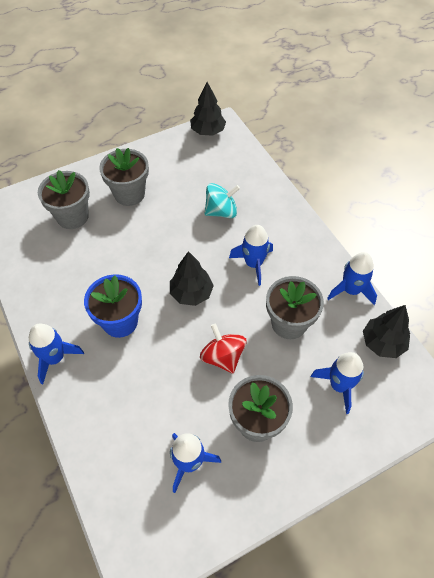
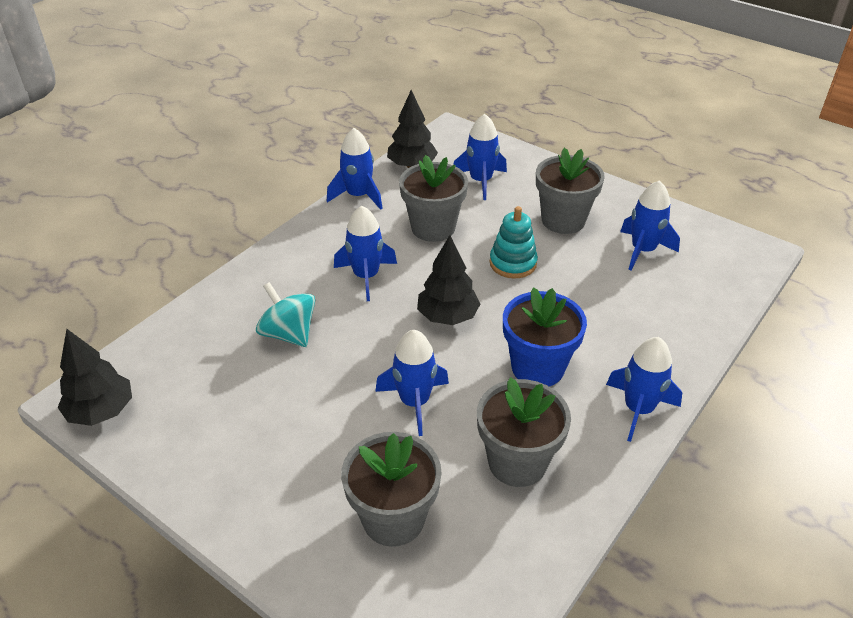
camera: 115 degrees left, 15 degrees down
(129, 194) = (302, 459): grey flower pot -> grey flower pot (517, 462)
(134, 250) = (414, 402): none -> blue rocket
(223, 357) = (513, 263): red spinning top -> turquoise stacking toy

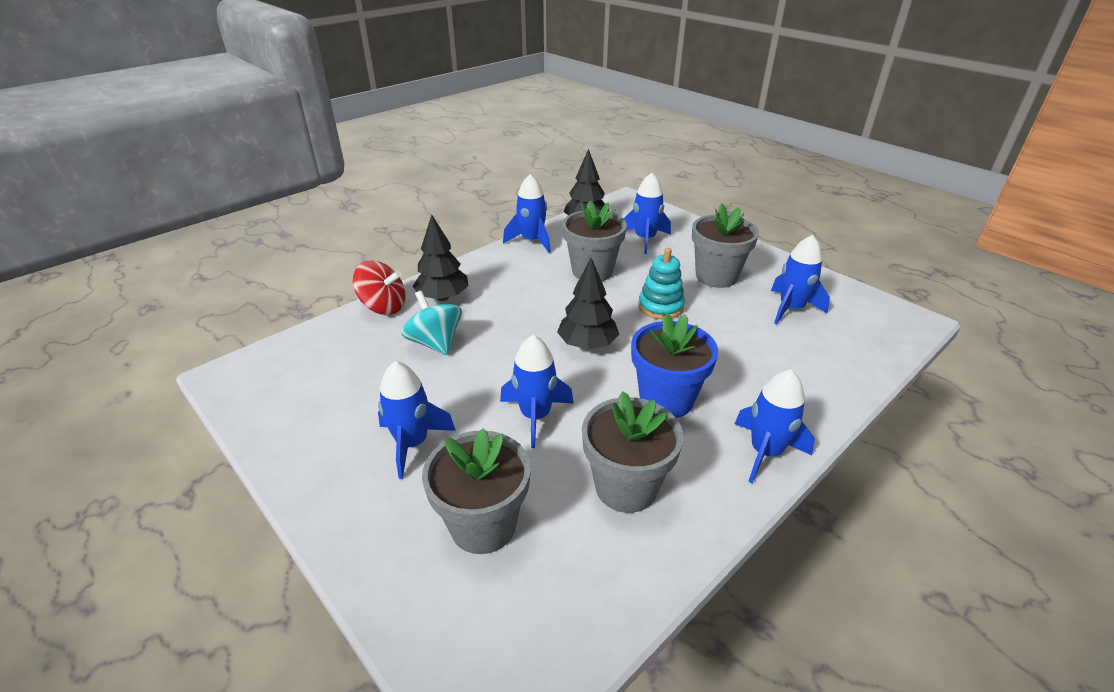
camera: 10 degrees right, 5 degrees down
(101, 411) = (245, 387): black tree -> black tree (442, 297)
(218, 297) = (383, 307): none -> red spinning top
(366, 276) = (520, 303): blue rocket -> blue rocket (412, 443)

